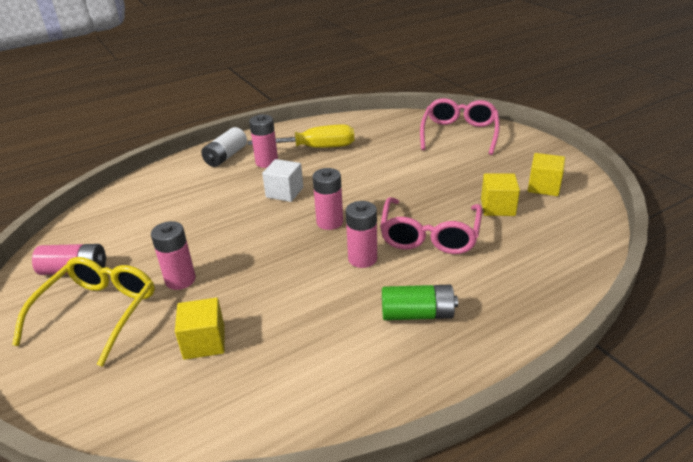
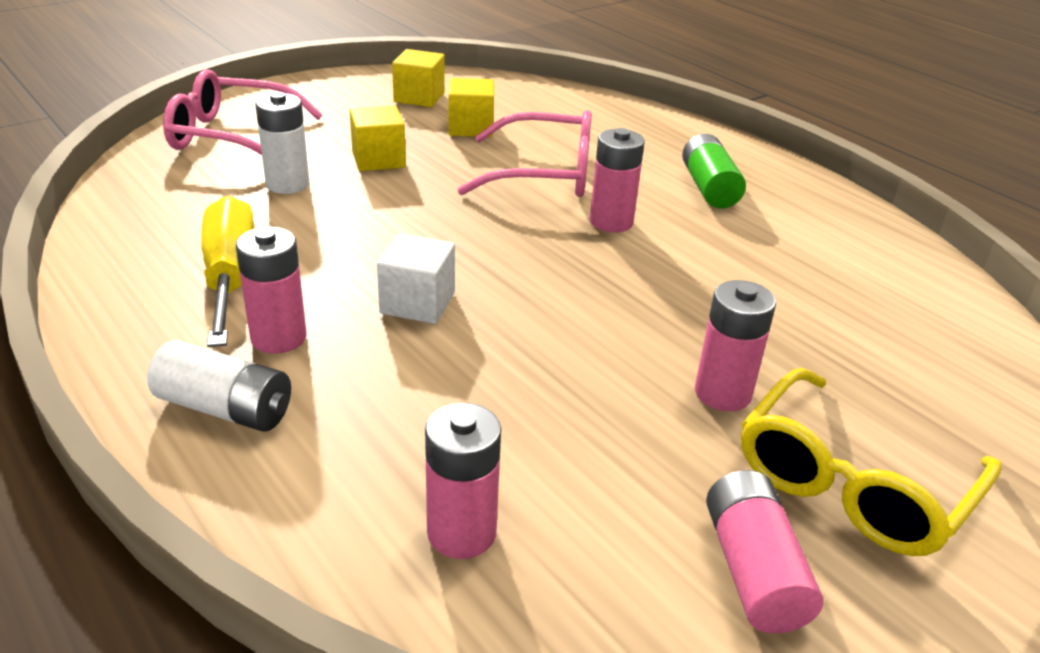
camera: 100 degrees left, 0 degrees up
(98, 312) = (852, 483): yellow glasses -> yellow glasses turned 60 degrees counterclockwise
(204, 342) = (845, 342): yellow cube -> yellow cube (378, 159)
(329, 222) = (519, 250): pink battery -> pink battery (461, 532)
(403, 153) = (287, 184): none -> white battery

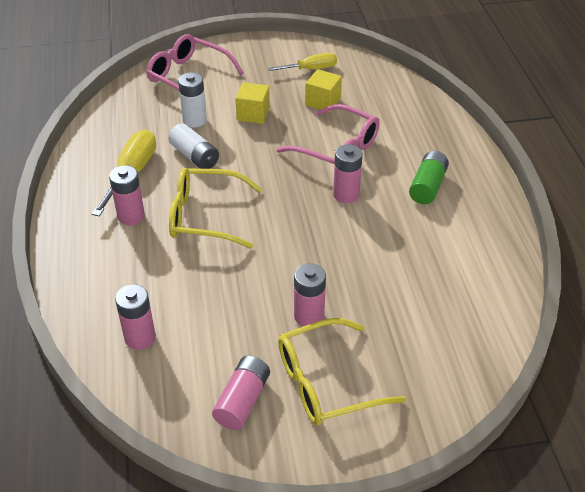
camera: 30 degrees right, 10 degrees up
(225, 408) = (88, 246): white battery -> white battery (195, 156)
(417, 303) = (205, 216): white cube -> yellow glasses
(419, 97) = (311, 69): yellow cube -> yellow screwdriver

